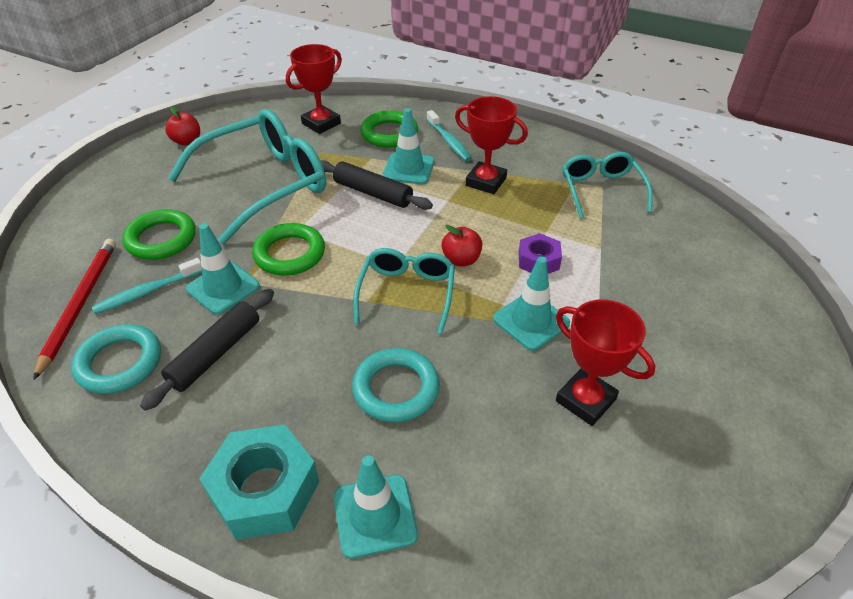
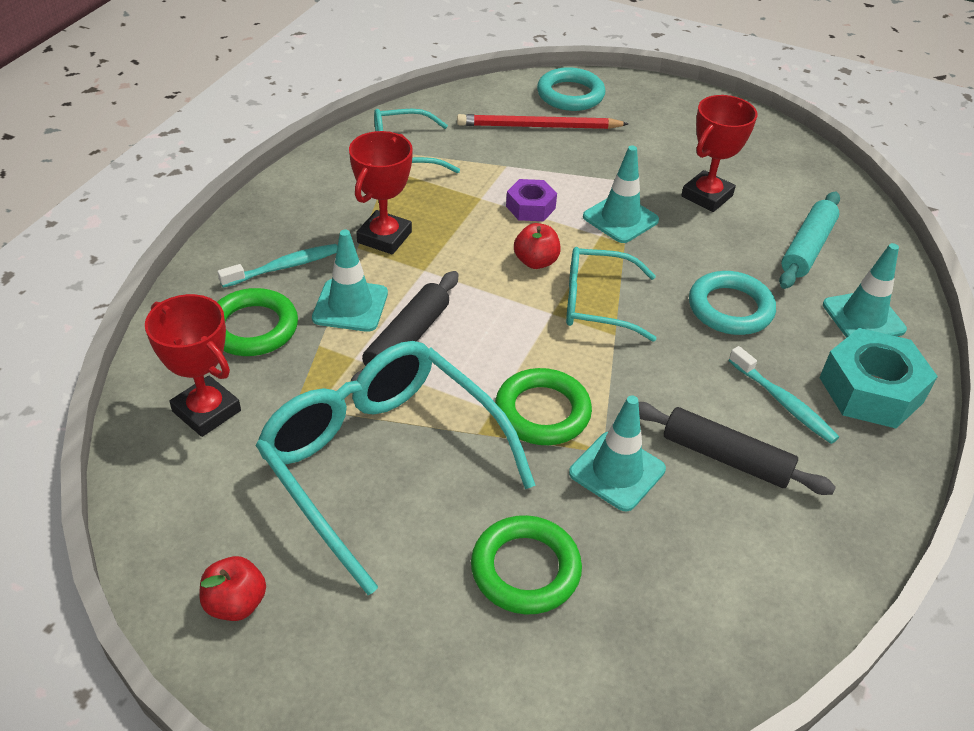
camera: 95 degrees left, 0 degrees up
(80, 304) = (680, 635): red pencil -> red pencil (538, 126)
(120, 363) = (766, 551): turquoise ring -> turquoise ring (570, 95)
(147, 292) = (640, 556): turquoise toothbrush -> turquoise toothbrush (783, 403)
(499, 485) = (807, 248): none -> turquoise rolling pin

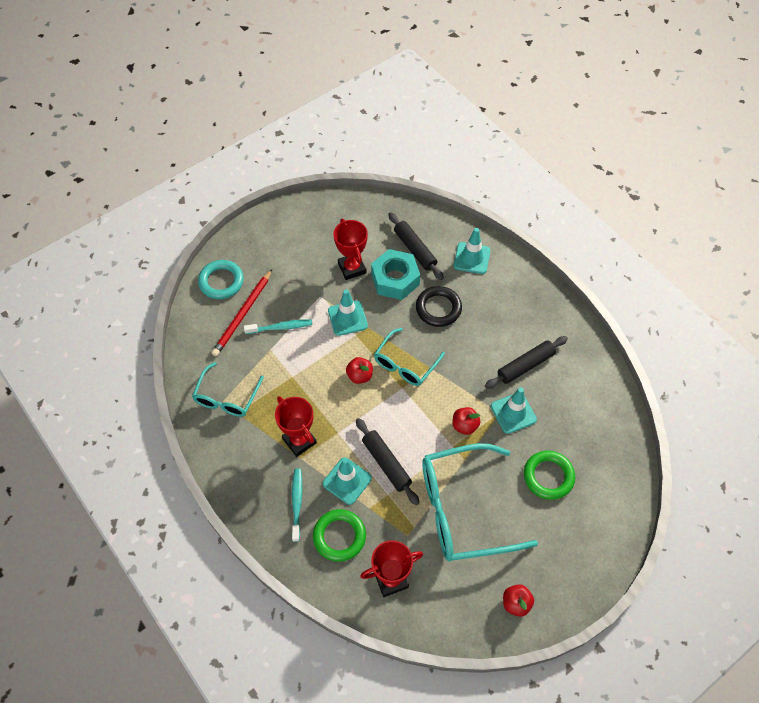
camera: 60 degrees left, 15 degrees up
(530, 207) = (314, 356): purple nut -> none
(542, 412) = (464, 425): green ring -> red apple
(730, 308) = (438, 308): turquoise ring -> black ring
(783, 403) = (506, 324): turquoise toothbrush -> turquoise toothbrush (280, 327)
(807, 248) = (415, 250): turquoise rolling pin -> black rolling pin
(871, 390) = (515, 285): turquoise nut -> turquoise nut (395, 279)

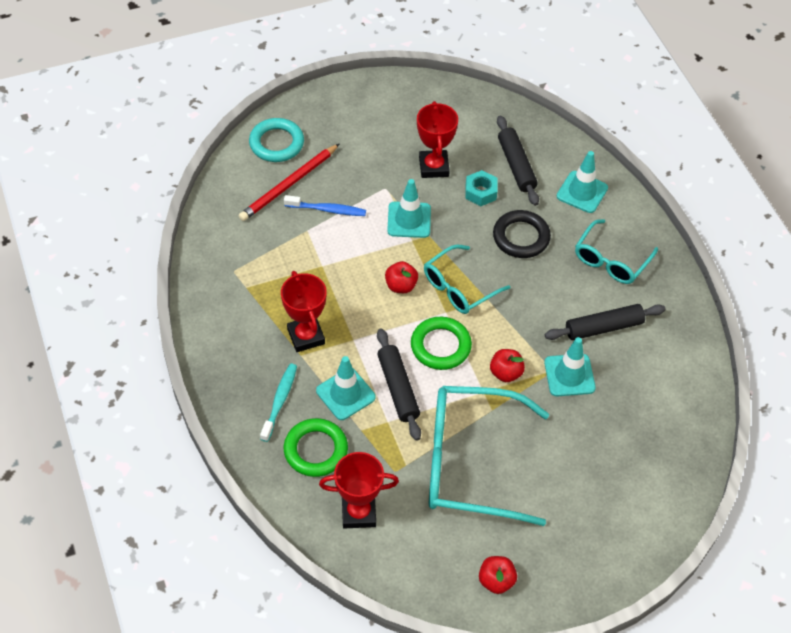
camera: 15 degrees right, 5 degrees down
(227, 397) = (239, 268): turquoise glasses -> turquoise glasses (611, 260)
(280, 327) = (327, 210): turquoise toothbrush -> blue toothbrush
(395, 279) = (480, 192): turquoise nut -> turquoise nut, size x0.58
(548, 476) = (586, 456): green ring -> green ring (440, 346)

